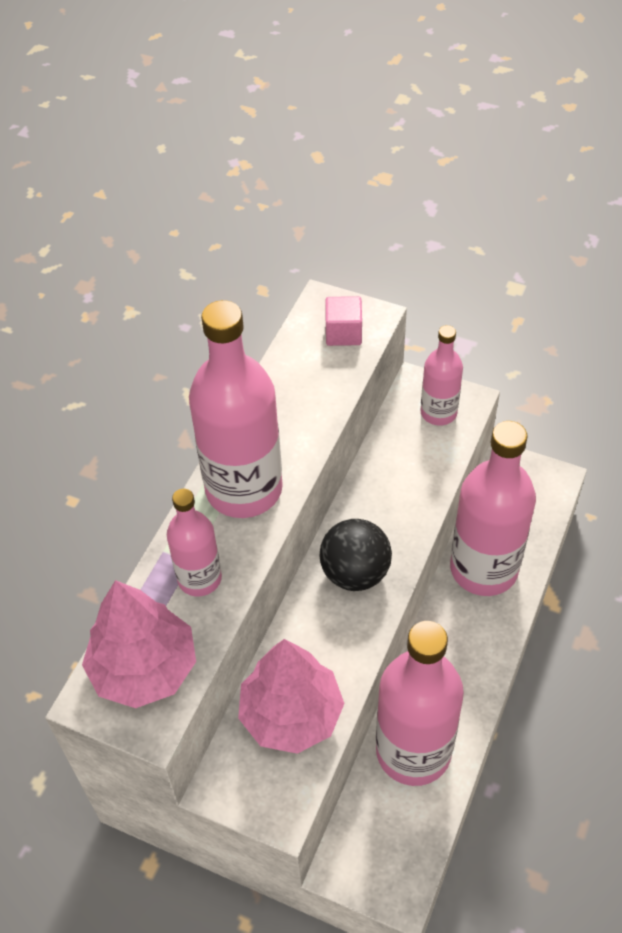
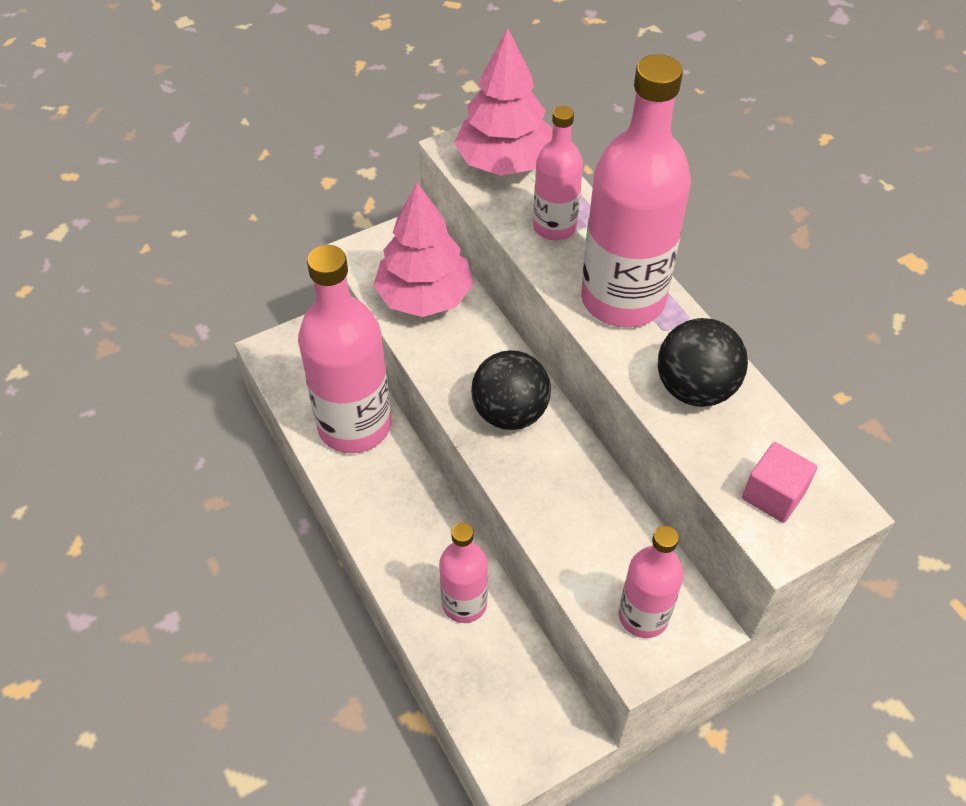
camera: 125 degrees right, 0 degrees up
(293, 407) = (695, 388): none -> black ball
(483, 569) = (464, 603): pink bottle -> pink bottle, size x0.55

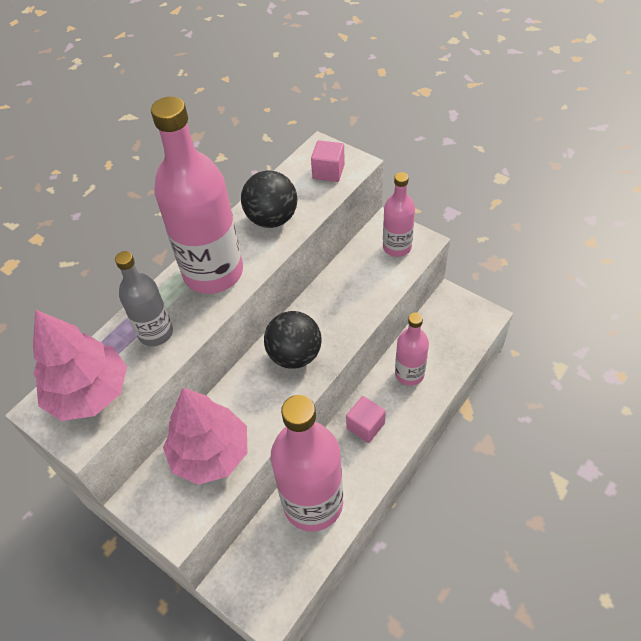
camera: 110 degrees left, 0 degrees up
(417, 516) = (365, 426): none -> pink cube
(554, 227) = (156, 333): pink bottle -> grey bottle

